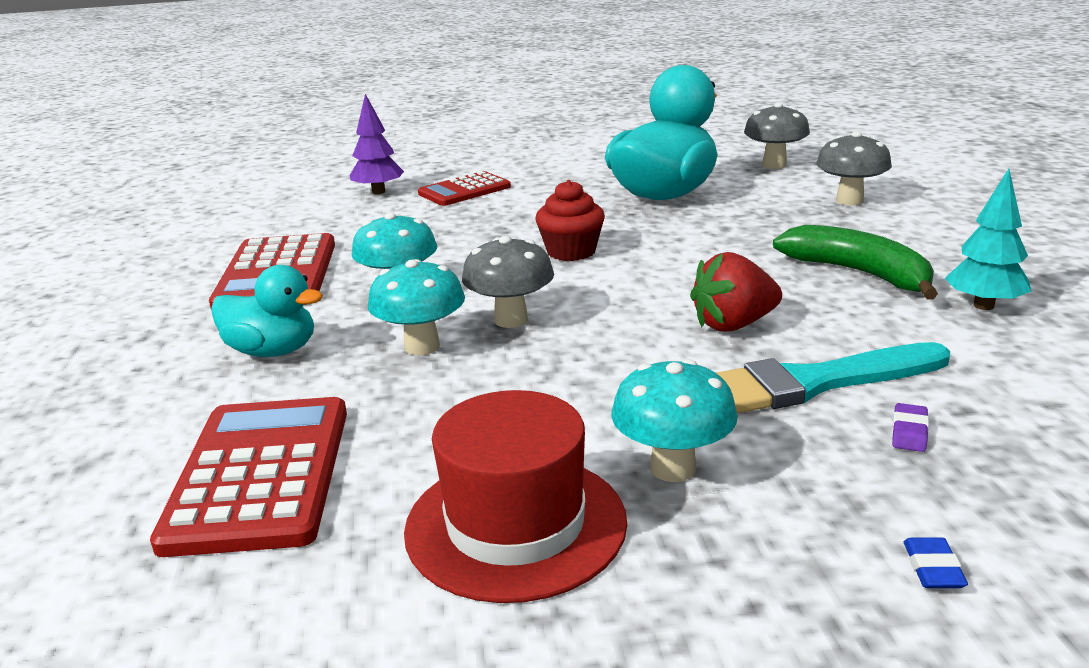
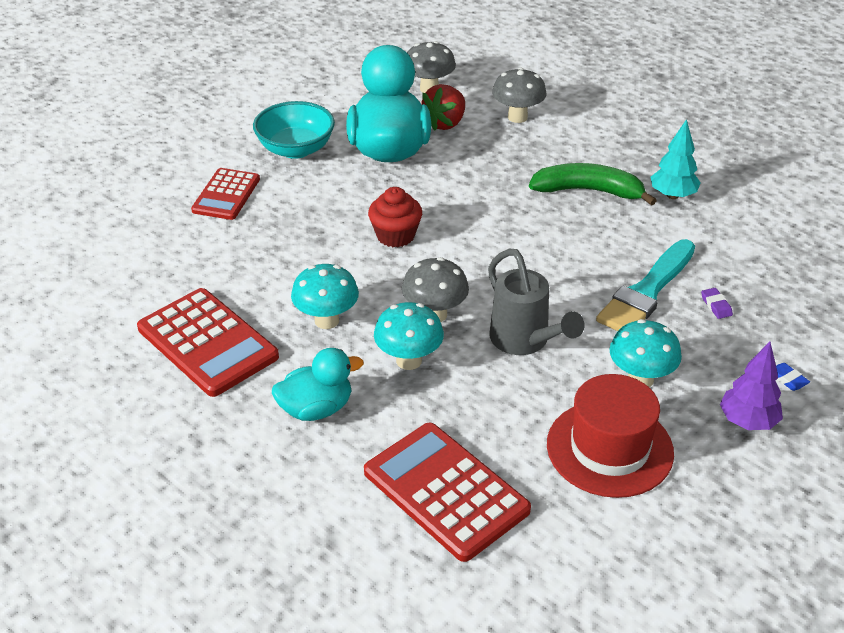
camera: 40 degrees left, 15 degrees up
(378, 192) = (152, 221): purple tree -> purple tree (747, 421)
(574, 177) = (296, 149): none -> turquoise bowl
(574, 376) = (525, 342): none -> grey watering can
(733, 325) = (565, 264): red strawberry -> red strawberry (445, 123)

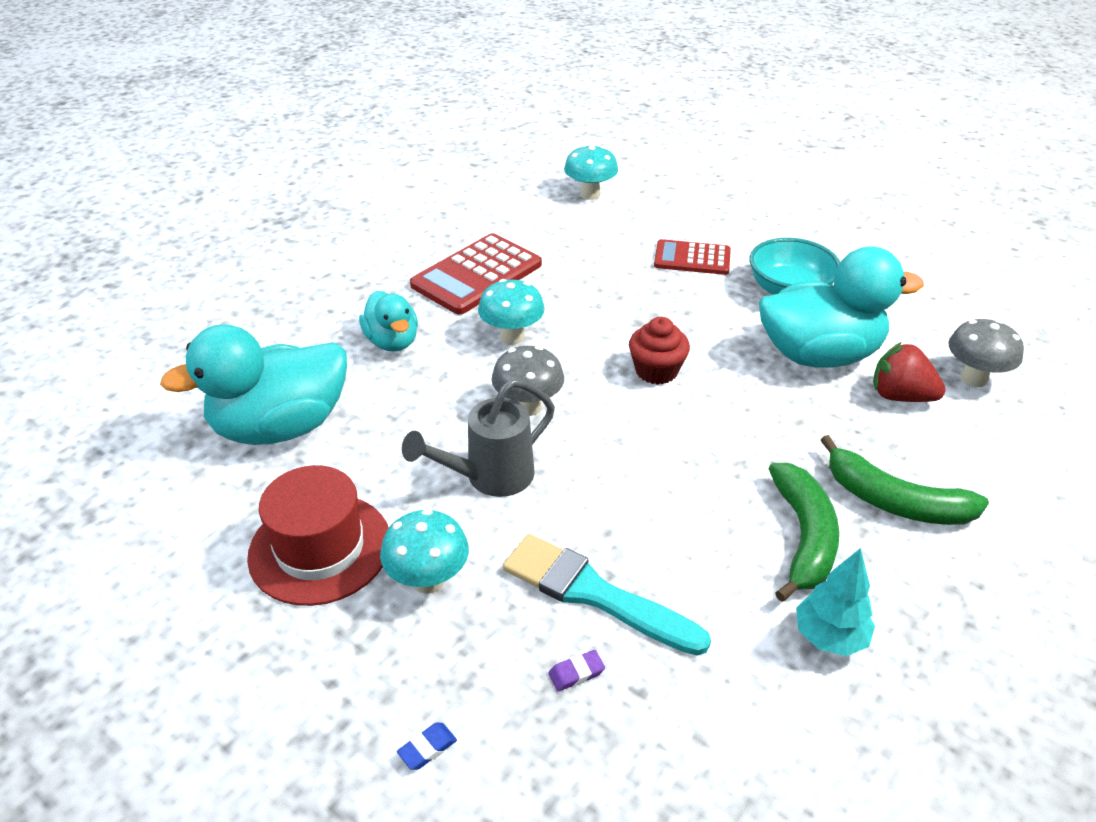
camera: 85 degrees right, 0 degrees up
(409, 361) = (457, 393): turquoise mushroom -> turquoise mushroom (590, 194)
(445, 491) = (280, 427): red calculator -> turquoise duck
(517, 117) = (953, 462): grey mushroom -> none
(554, 148) = (894, 501): none -> green banana
(747, 421) = (350, 689): purple tree -> none

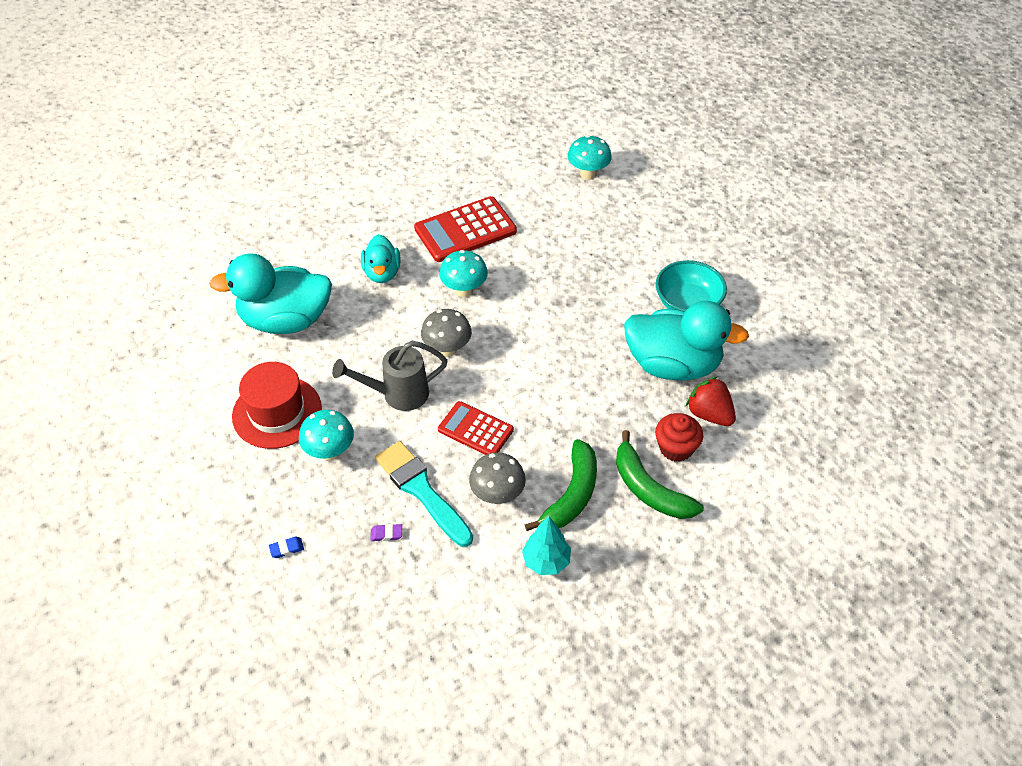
camera: 20 degrees right, 10 degrees up
(656, 371) = (548, 345): red cupcake -> red cupcake (676, 448)
(692, 258) = (631, 255): red calculator -> red calculator (475, 430)
(973, 378) = (774, 415): grey mushroom -> grey mushroom (497, 495)

